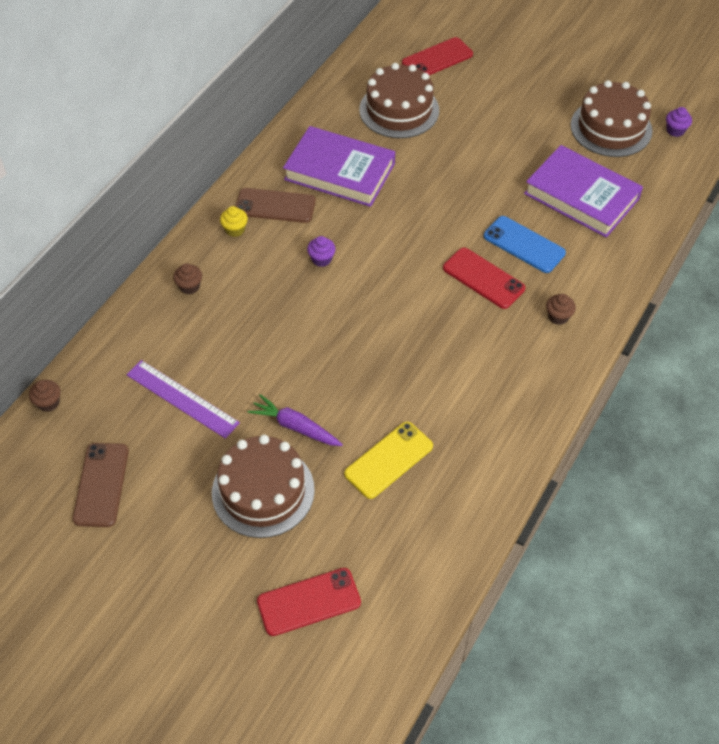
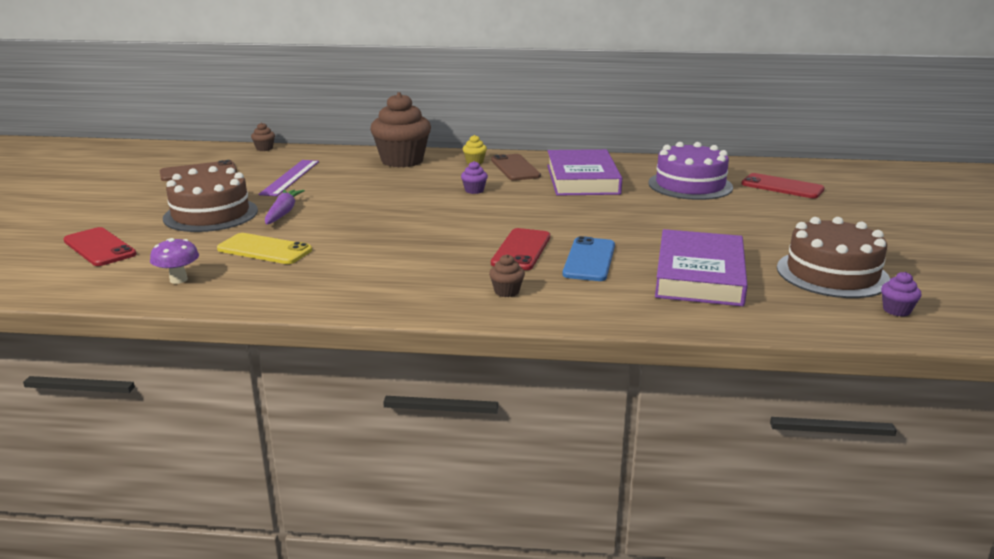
camera: 65 degrees right, 30 degrees down
(189, 286) = (402, 161): brown cupcake -> brown cupcake, size x2.46
(399, 110) = (690, 185): brown cake -> purple cake
(428, 538) = (178, 280): none -> purple mushroom

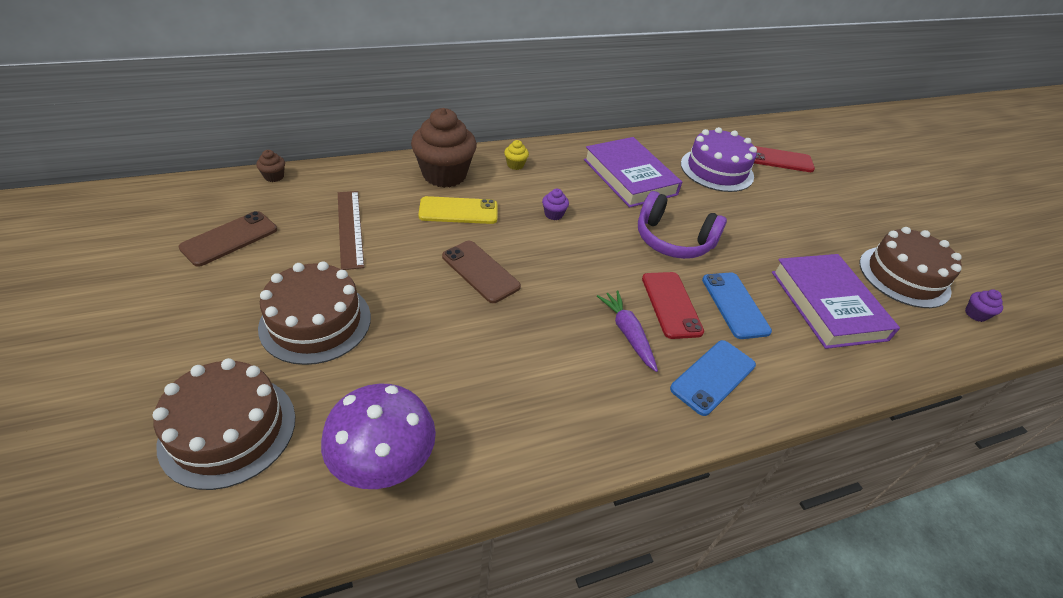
camera: 30 degrees left, 20 degrees up
(99, 247) = (228, 430): red phone -> brown cake
(178, 280) = (384, 465): purple mushroom -> purple mushroom, size x1.89
(264, 249) = (433, 375): yellow phone -> yellow phone (458, 211)
(283, 213) = (397, 298): purple carrot -> purple carrot (627, 333)
(290, 177) = (350, 228): purple ruler -> brown ruler
(506, 291) = (713, 377): brown cupcake -> blue phone
(515, 168) = (559, 169): brown phone -> brown phone (480, 271)
(576, 217) = (673, 240): none -> purple headphones

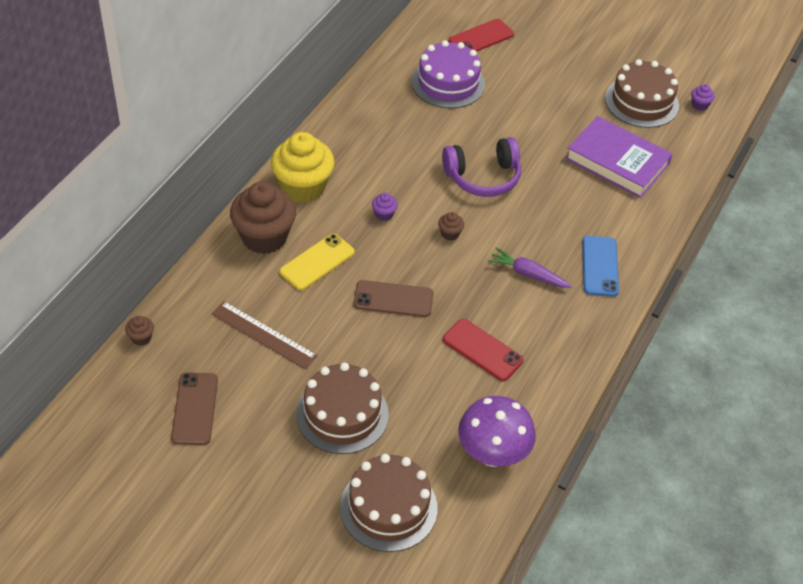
camera: 40 degrees left, 5 degrees up
(515, 165) = (303, 187): yellow cupcake -> yellow cupcake, size x2.46
(592, 259) = (450, 234): none -> brown cupcake
(629, 177) = (396, 137): purple book -> none
(671, 305) = (531, 232): red phone -> red phone (482, 350)
(734, 305) = (567, 203): blue phone -> none

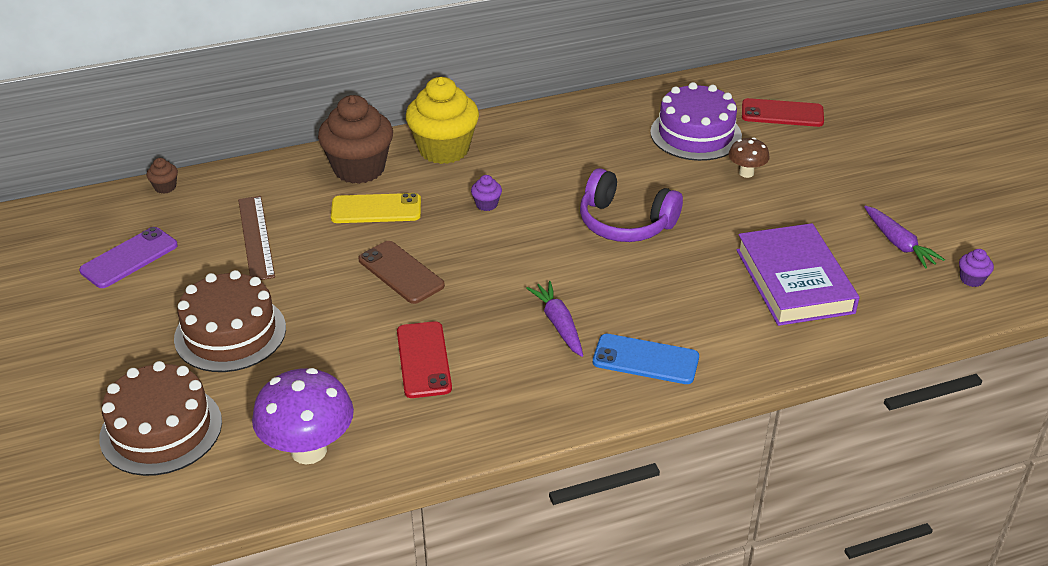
camera: 45 degrees right, 10 degrees down
(195, 409) = (129, 258): brown phone -> purple phone
(450, 234) = (527, 251): brown cupcake -> none
(510, 97) = (746, 173): none -> brown mushroom
(600, 266) = (645, 360): blue phone -> blue phone turned 60 degrees clockwise
(641, 102) = (898, 244): brown cake -> purple carrot

